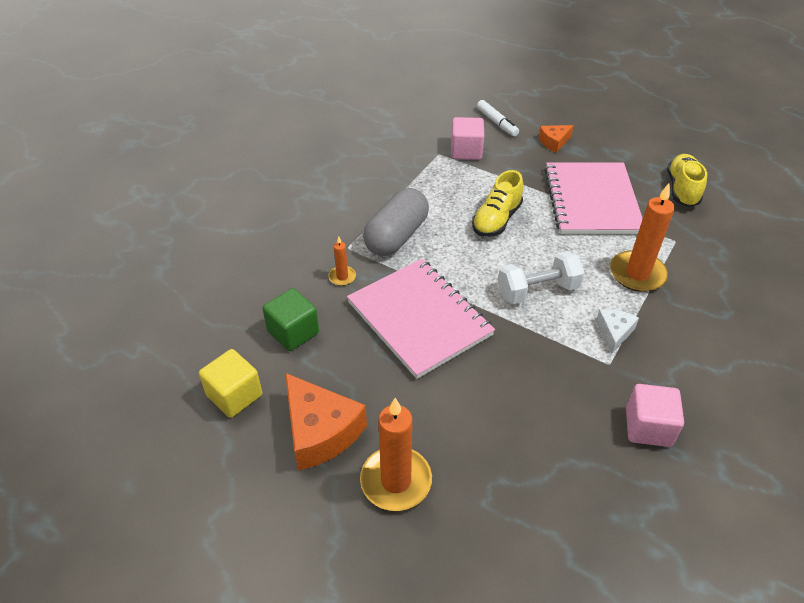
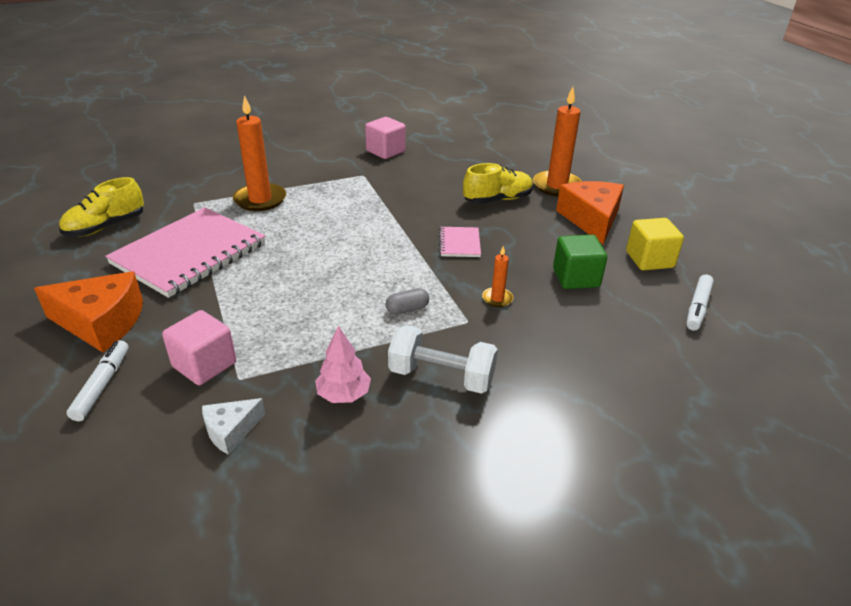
camera: 145 degrees left, 10 degrees down
(175, 352) = (697, 308): none -> white marker
(376, 172) = (343, 394): none -> pink tree
(396, 236) = (407, 309): grey capsule -> grey capsule, size x0.42
(419, 319) = (459, 243): pink notebook -> pink notebook, size x0.43
(496, 220) = (295, 278): yellow shoe -> yellow shoe (497, 199)
(537, 290) = (346, 221): white dumbbell -> white dumbbell (441, 376)
(554, 142) = (101, 322): orange cheese -> orange cheese, size x1.87
(614, 333) = (334, 184): white cheese -> white cheese (231, 430)

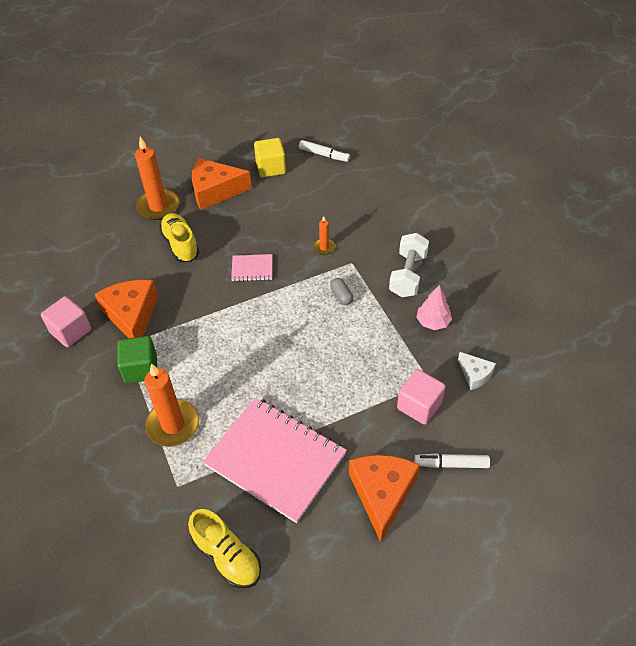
camera: 90 degrees left, 15 degrees up
(399, 177) = (132, 315): none -> orange cheese
(576, 278) = (295, 206): green cube -> green cube (141, 369)

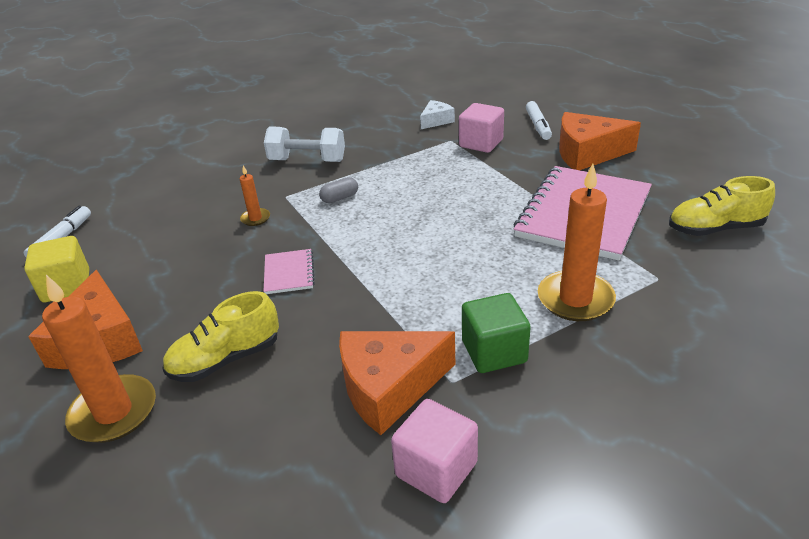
camera: 95 degrees left, 15 degrees down
(227, 556) = (715, 229): yellow shoe -> yellow shoe turned 135 degrees counterclockwise
(433, 322) = (374, 143): pink tree -> none

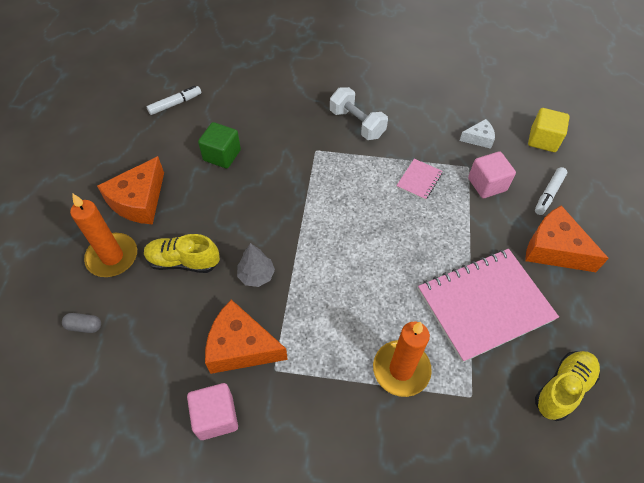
camera: 35 degrees right, 20 degrees up
(66, 286) = (152, 146): yellow cube -> yellow cube (543, 140)
(255, 218) = (283, 159): orange candle -> none
(289, 273) = (264, 220): pink notebook -> pink notebook (419, 180)
(334, 319) = (256, 275): none -> grey tree
(340, 198) = (345, 175): grey capsule -> grey capsule (84, 326)
(494, 352) = (315, 368): green cube -> green cube (222, 155)
(715, 229) = (563, 388): yellow shoe -> yellow shoe turned 105 degrees clockwise

